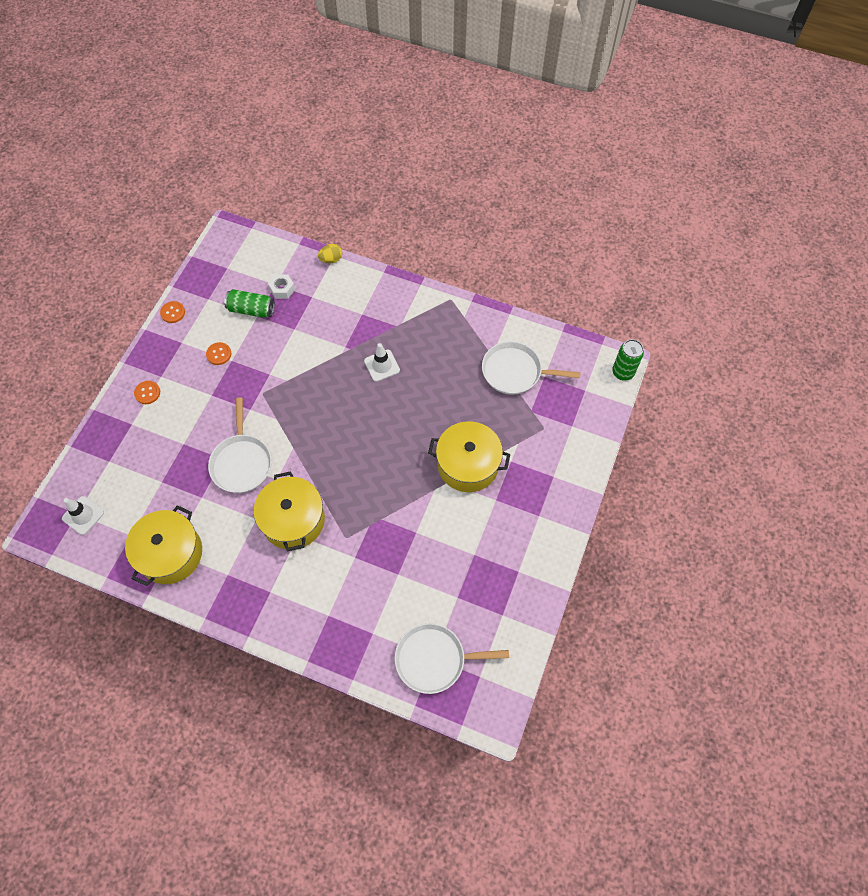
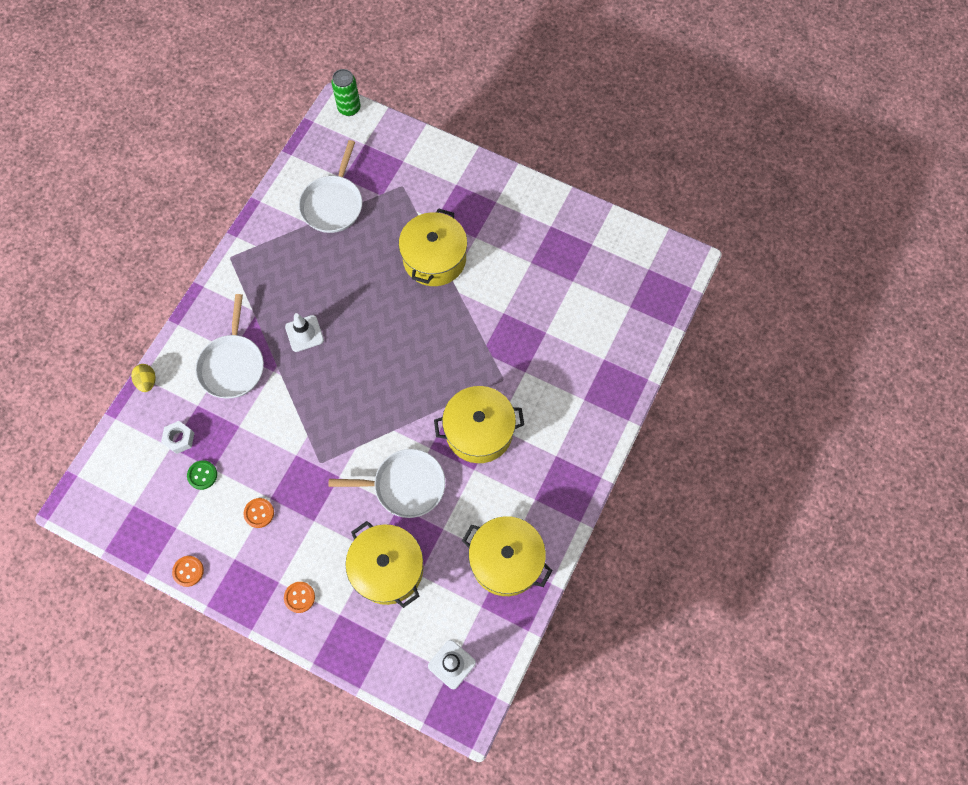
camera: 85 degrees left, 5 degrees up
(168, 456) = (388, 568): none -> yellow pot
(251, 310) = (202, 475): green can -> green button
(434, 659) = (631, 306): white pan -> white pan (232, 365)

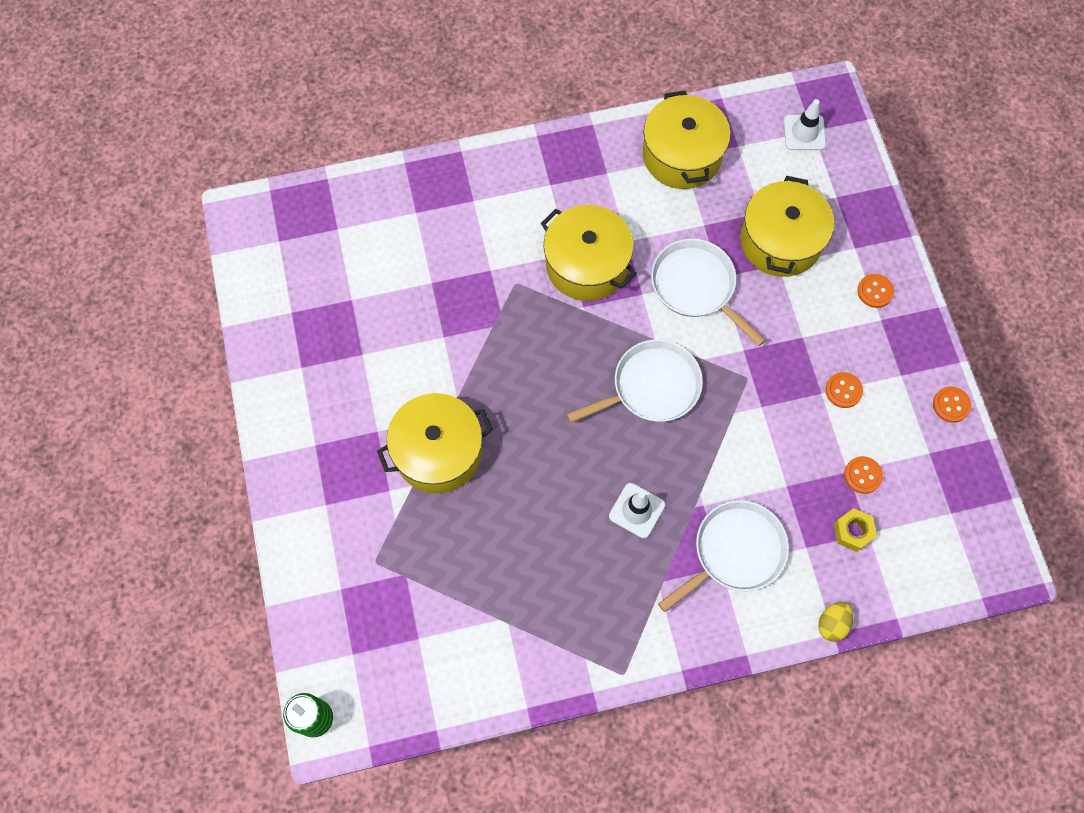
camera: 130 degrees left, 0 degrees up
(179, 439) = (853, 532): white nut -> yellow nut
(202, 475) = (862, 475): green button -> orange button
(333, 204) = (461, 618): white pan -> white pan (651, 387)

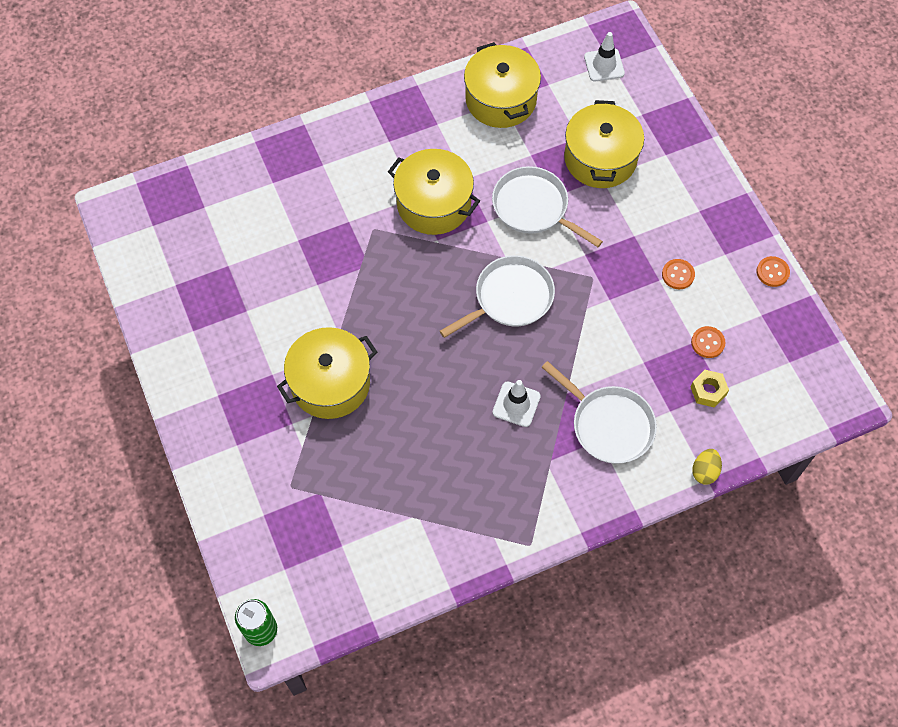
camera: 10 degrees left, 5 degrees down
(735, 552) = (609, 425): white pan -> white pan turned 90 degrees clockwise
(875, 291) = (689, 188): orange button -> none

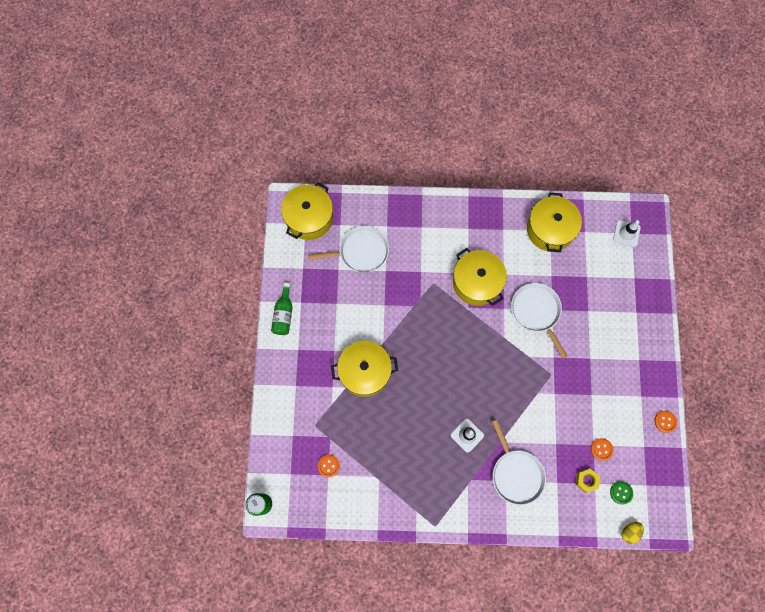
camera: 25 degrees right, 10 degrees up
(175, 357) = (284, 314): none -> green bottle
(510, 298) = (494, 365): white pan -> white pan (361, 252)
(600, 158) = (593, 297): yellow pot -> yellow pot (309, 218)
(678, 275) = (604, 396): orange button -> orange button (328, 466)
(704, 471) = (559, 530): yellow egg -> yellow egg (630, 532)
(761, 386) = (621, 492): none -> green button

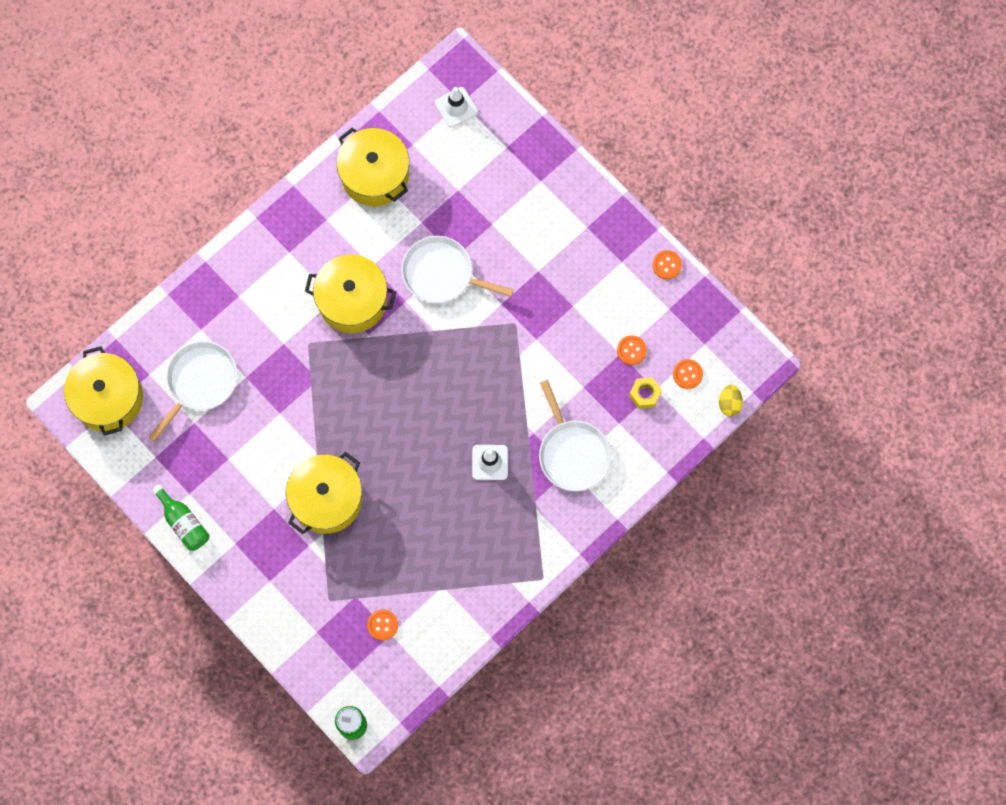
camera: 45 degrees left, 0 degrees up
(516, 474) = (572, 453): white pan -> white pan turned 45 degrees clockwise
(621, 492) = (687, 374): green button -> orange button

